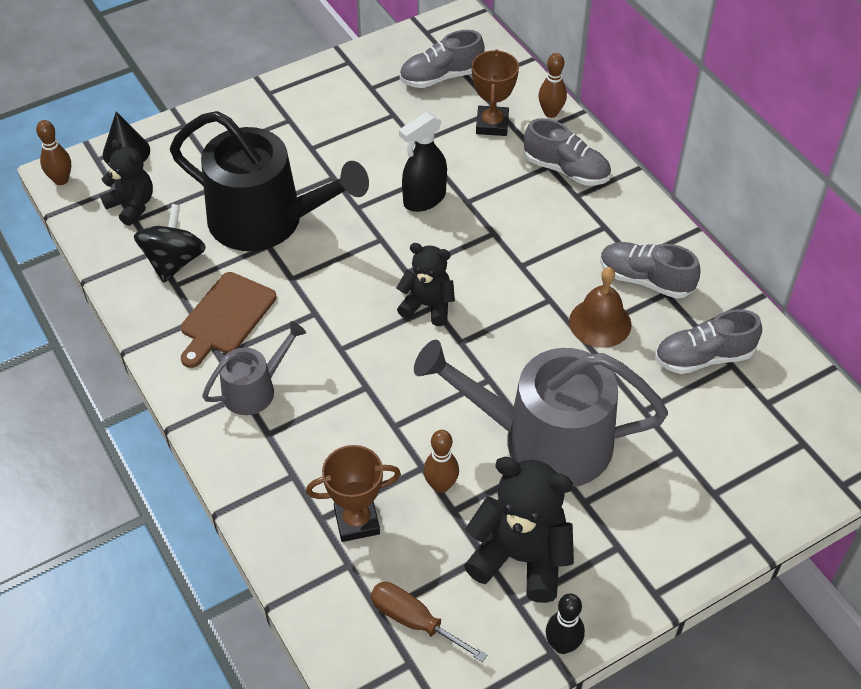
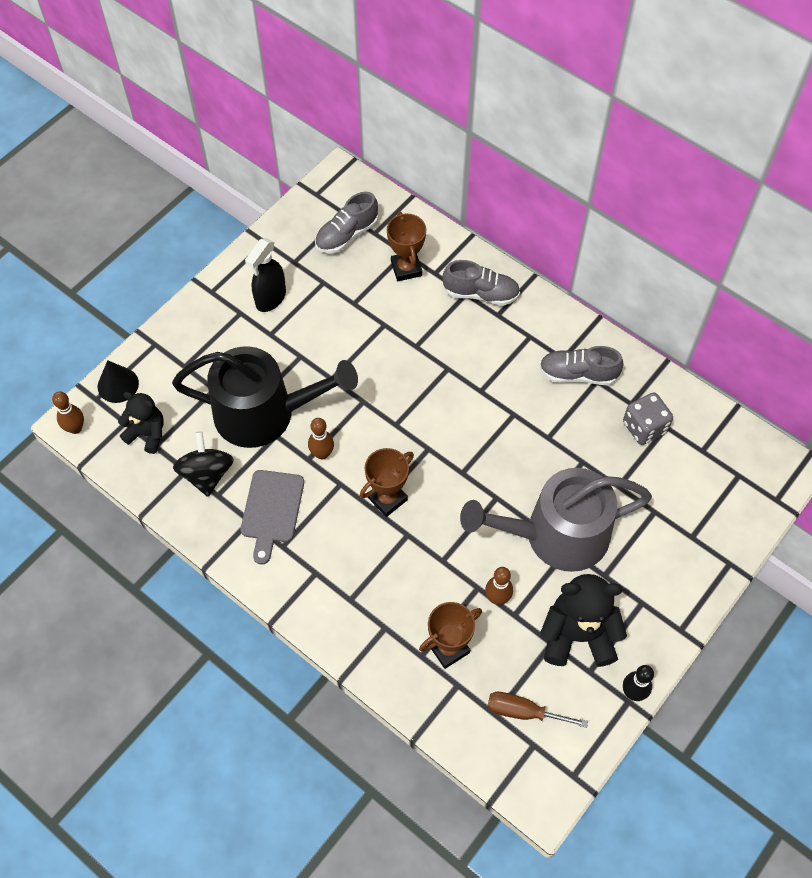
camera: 20 degrees left, 10 degrees up
(226, 317) = (272, 510): brown cutting board -> grey cutting board
(254, 389) = (323, 566): grey watering can -> none
(361, 343) = (387, 499): none -> brown trophy
(424, 199) = (381, 354): black spray bottle -> black spray bottle (270, 298)
(427, 306) = (424, 449): black teddy bear -> none
(550, 113) = (448, 244): brown bowling pin -> brown bowling pin (322, 453)
(600, 322) = (559, 422): brown bell -> none
(703, 357) = (644, 427): grey shoe -> grey dice

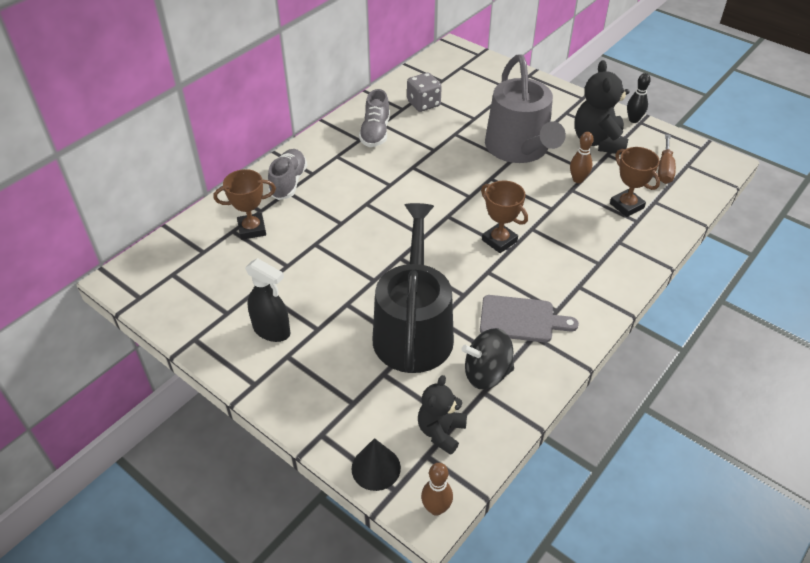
camera: 90 degrees left, 15 degrees down
(322, 453) = (457, 285): brown bowling pin -> none
(346, 235) = (201, 272): grey shoe -> none

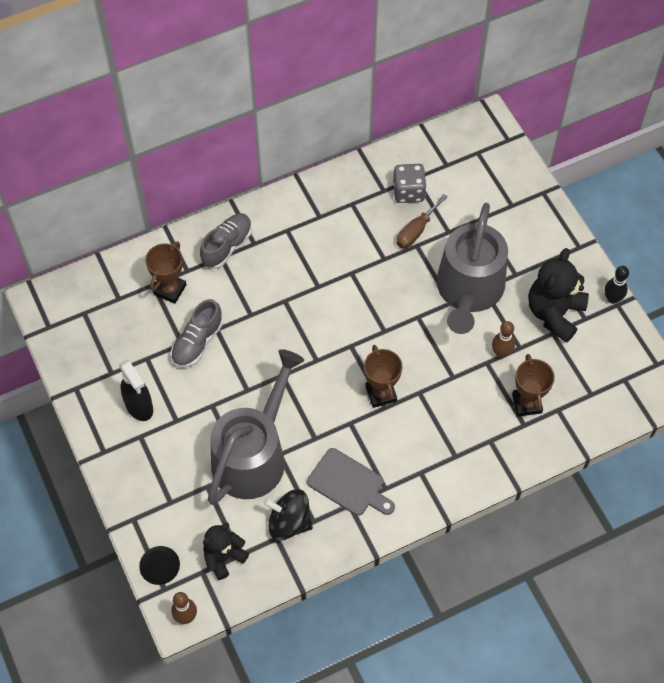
camera: 25 degrees right, 15 degrees up
(252, 229) = (170, 290): brown trophy -> brown trophy turned 75 degrees counterclockwise
(375, 132) = (339, 213): grey shoe -> grey shoe (197, 342)
(413, 330) = (253, 455): black watering can -> grey watering can
(664, 169) = (597, 375): brown screwdriver -> brown screwdriver (416, 231)

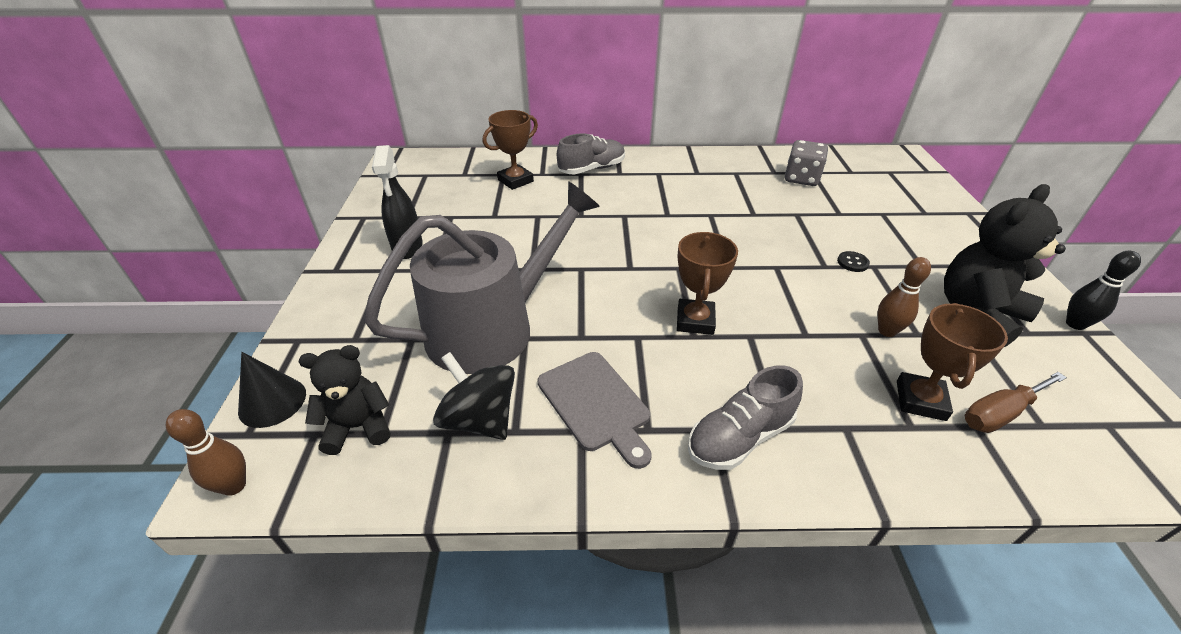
camera: 25 degrees right, 20 degrees down
(197, 342) = (510, 219): grey shoe -> grey shoe (739, 437)
(416, 231) = (800, 204): brown screwdriver -> brown screwdriver (999, 413)
(469, 290) = (852, 262): grey watering can -> black button

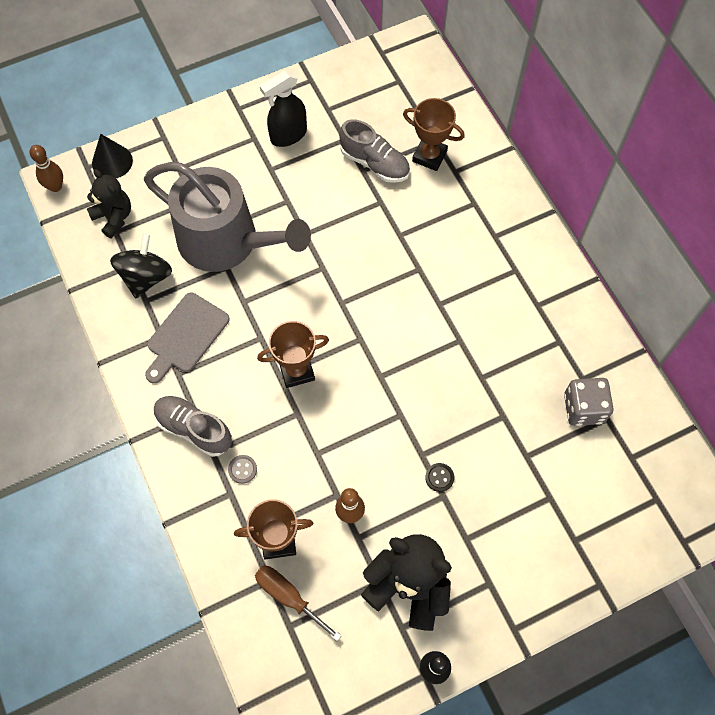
camera: 65 degrees right, 25 degrees up
(592, 169) = (489, 209): grey shoe -> grey shoe (374, 163)
(813, 405) = (242, 469): none -> grey button

